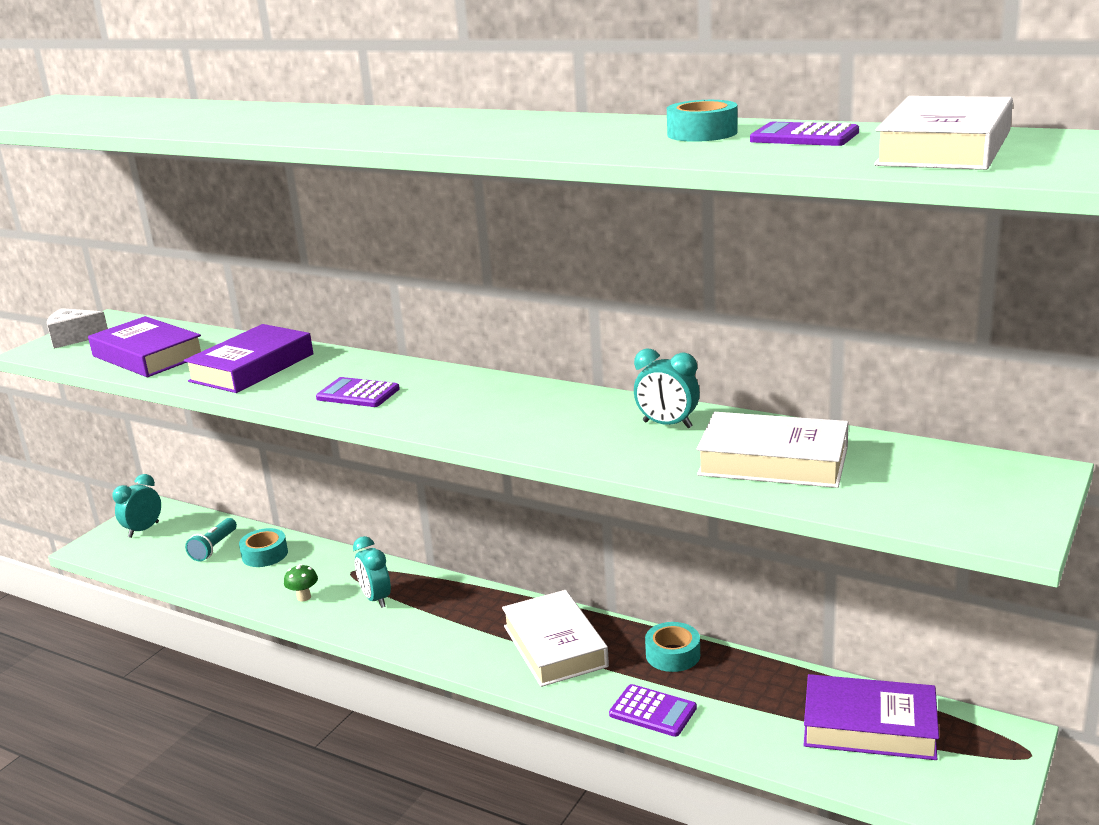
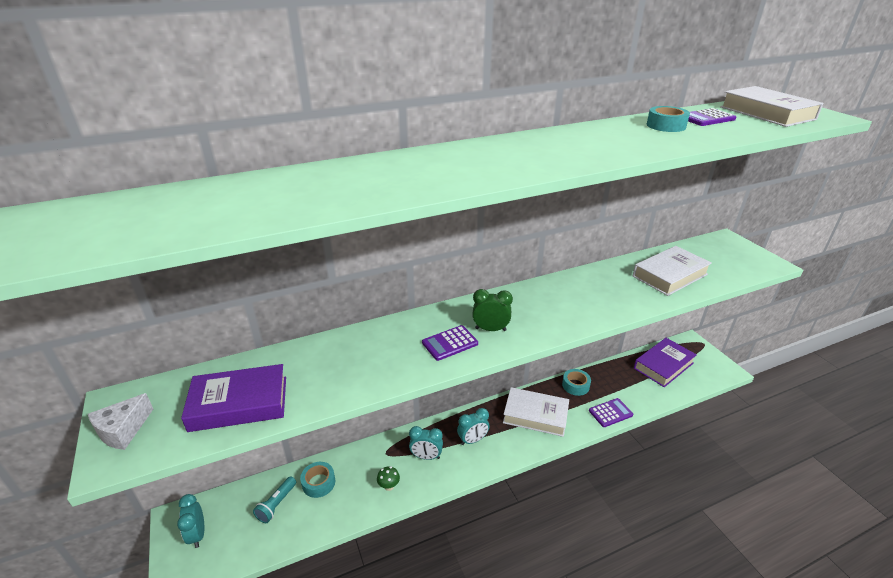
camera: 55 degrees left, 10 degrees up
(214, 548) = (276, 504): turquoise flashlight -> turquoise flashlight turned 60 degrees clockwise
(252, 368) = (344, 366): purple book -> none
(418, 402) = (490, 329): none -> green clock
(667, 425) = (606, 280): turquoise clock -> turquoise clock (472, 440)

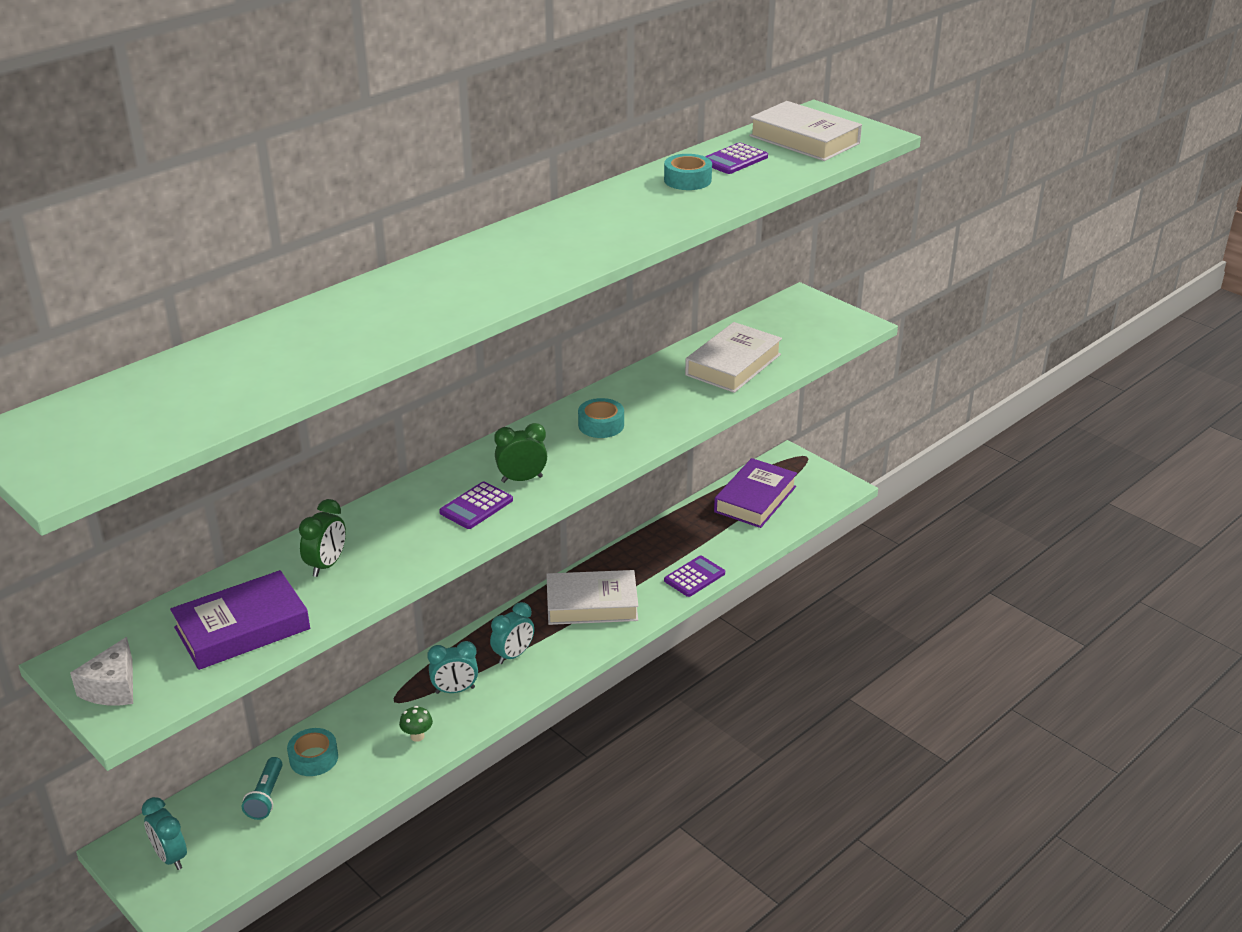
camera: 20 degrees left, 0 degrees up
(325, 365) = (326, 565): none -> green clock
(575, 385) = (638, 553): turquoise tape -> turquoise tape (601, 425)

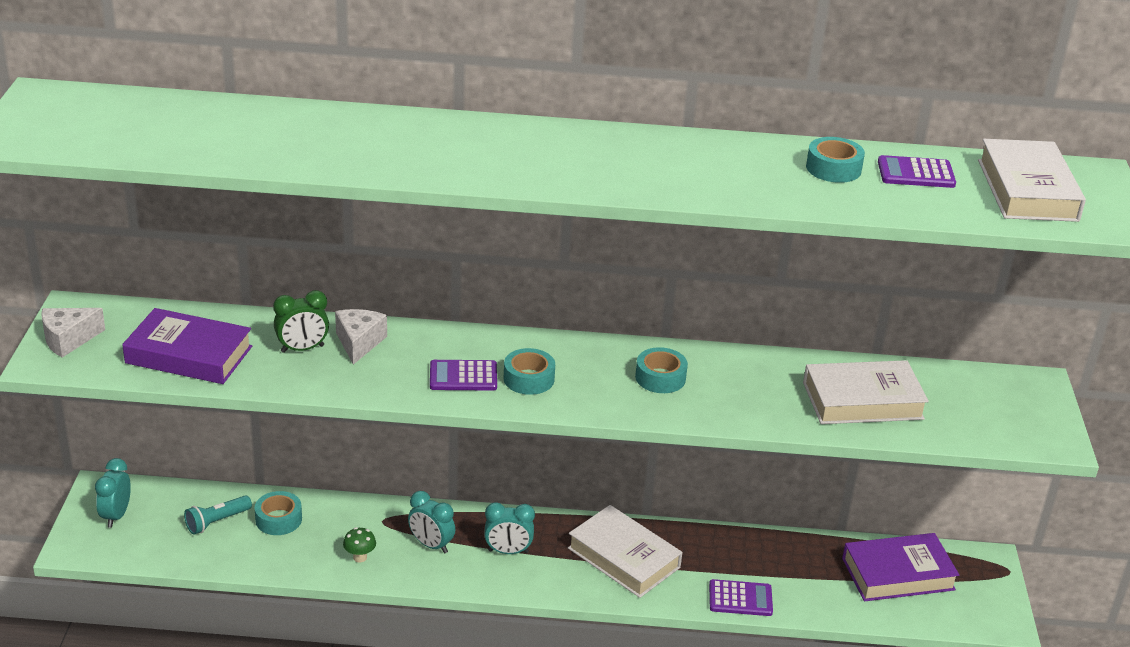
camera: 45 degrees right, 0 degrees up
(362, 533) = (359, 343): none -> white cheese
(522, 479) = (529, 379): green clock -> turquoise tape

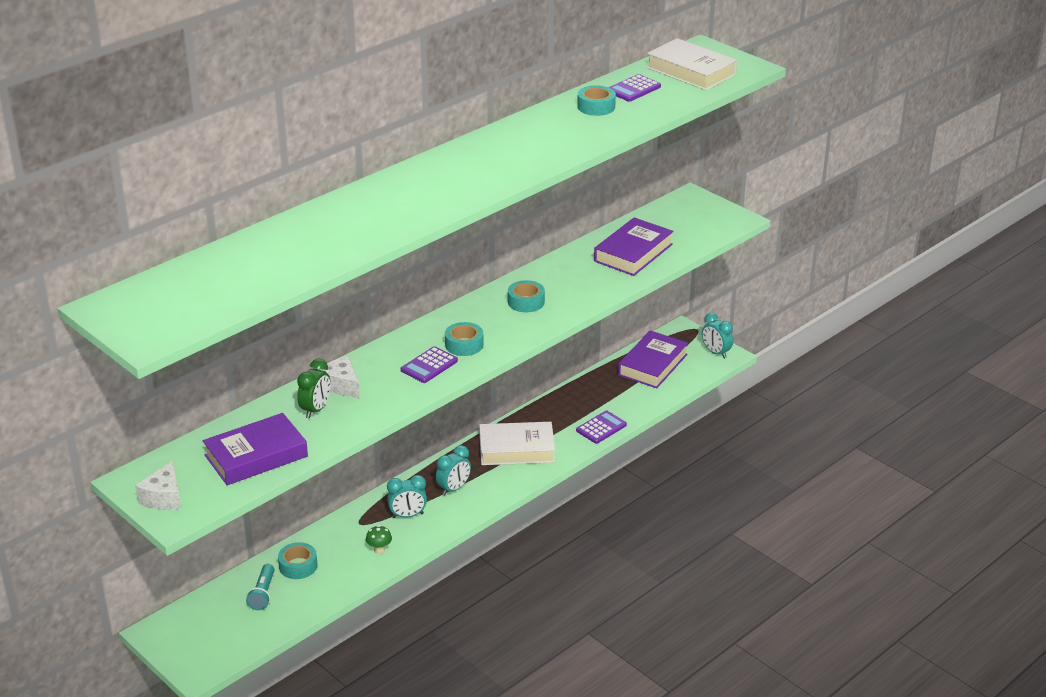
camera: 45 degrees left, 0 degrees up
(116, 515) = (193, 637): turquoise clock -> turquoise clock (716, 353)
(862, 400) = (633, 253): white book -> purple book

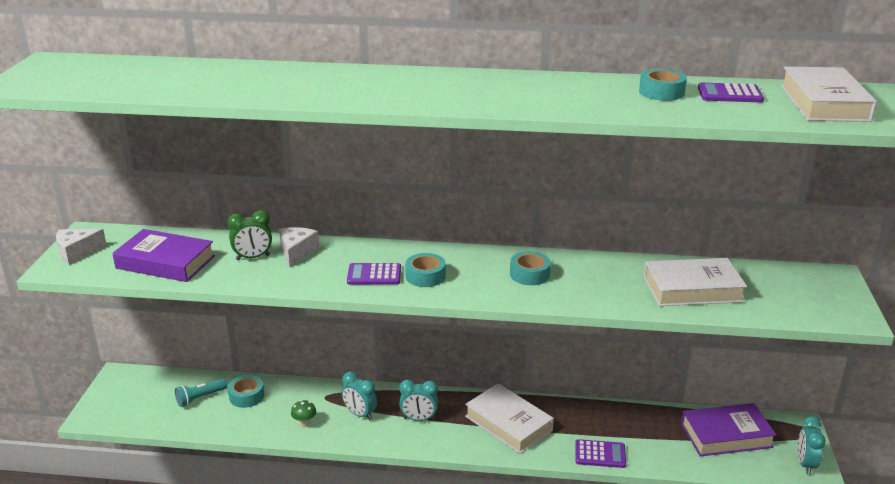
camera: 50 degrees right, 5 degrees down
(633, 253) = (692, 289): purple book -> white book

